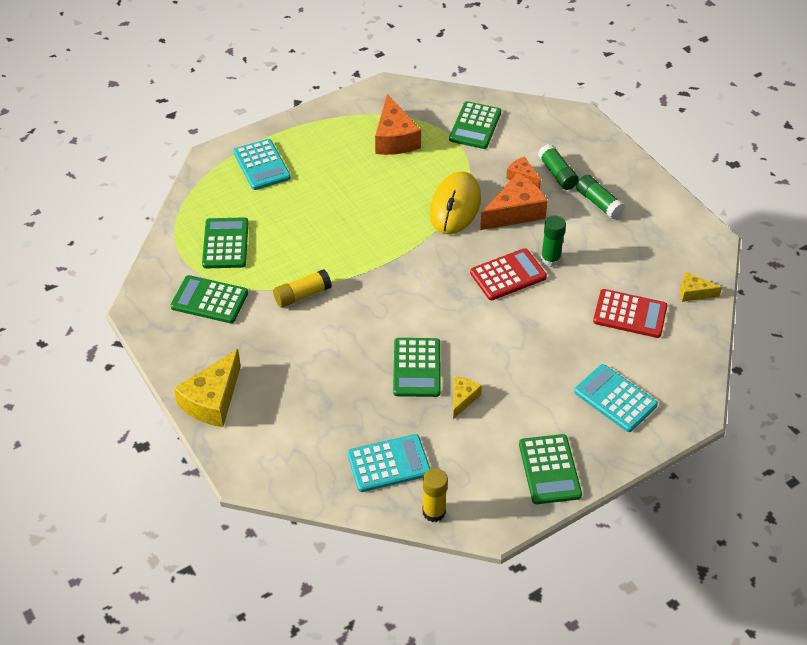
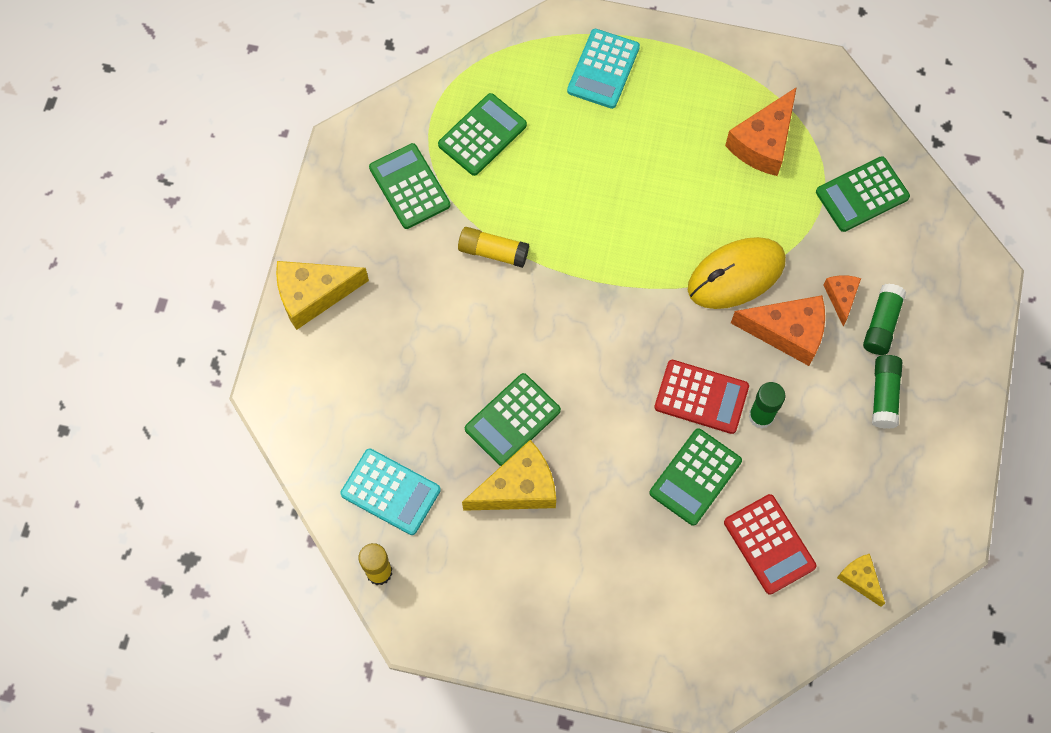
camera: 45 degrees right, 20 degrees up
(463, 399) = (518, 488): yellow cheese -> yellow cheese, size x1.84
(549, 469) = (516, 627): green calculator -> green calculator (695, 477)
(615, 398) = (653, 616): turquoise calculator -> none

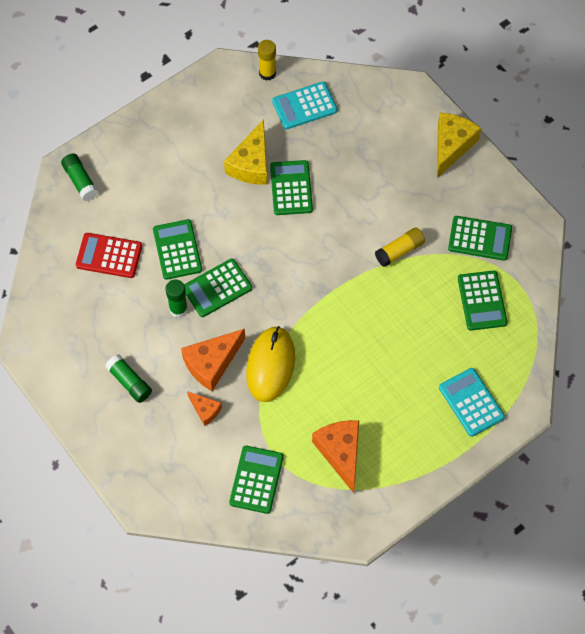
camera: 130 degrees right, 5 degrees down
(701, 397) = (217, 288): red calculator -> green calculator
(860, 579) = (49, 283): yellow cheese -> none
(881, 324) = (169, 418): green glue stick -> green glue stick (80, 181)

